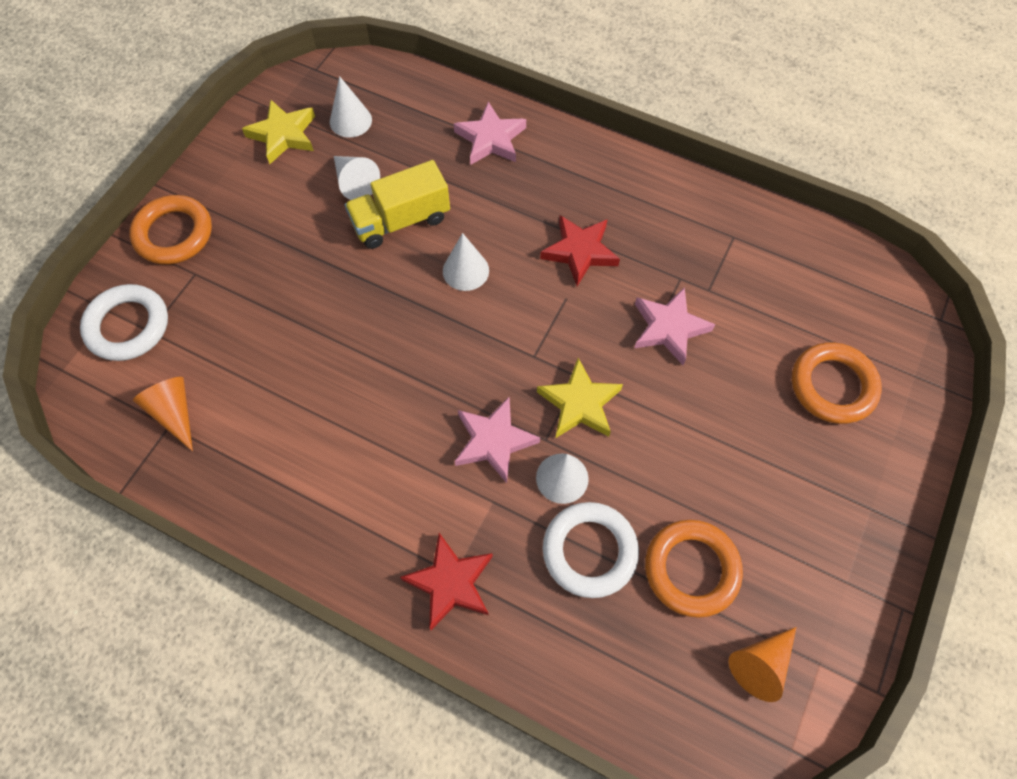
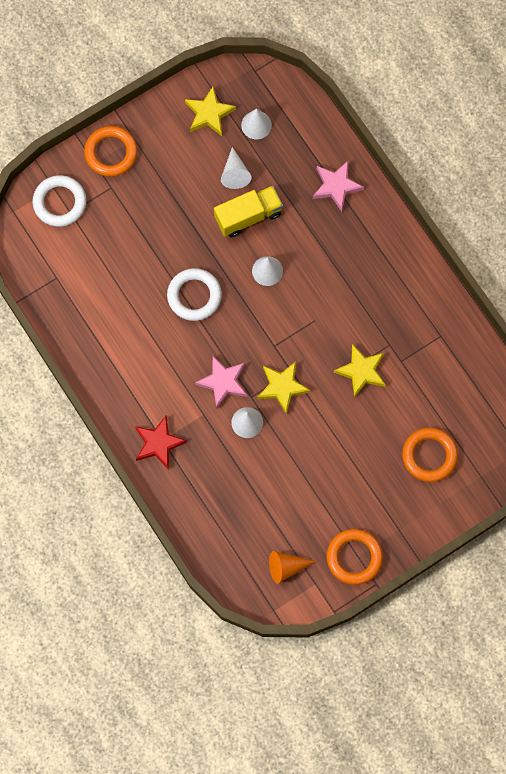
camera: 30 degrees right, 10 degrees up
(174, 412) = (62, 271): orange cone -> none
(401, 221) = (248, 216): yellow truck -> yellow truck turned 150 degrees clockwise
(580, 251) = (341, 295): red star -> none
(589, 551) = (237, 467): white ring -> white ring (194, 296)
(669, 328) = (361, 371): pink star -> yellow star
(691, 569) = (283, 505): orange ring -> orange ring (354, 557)

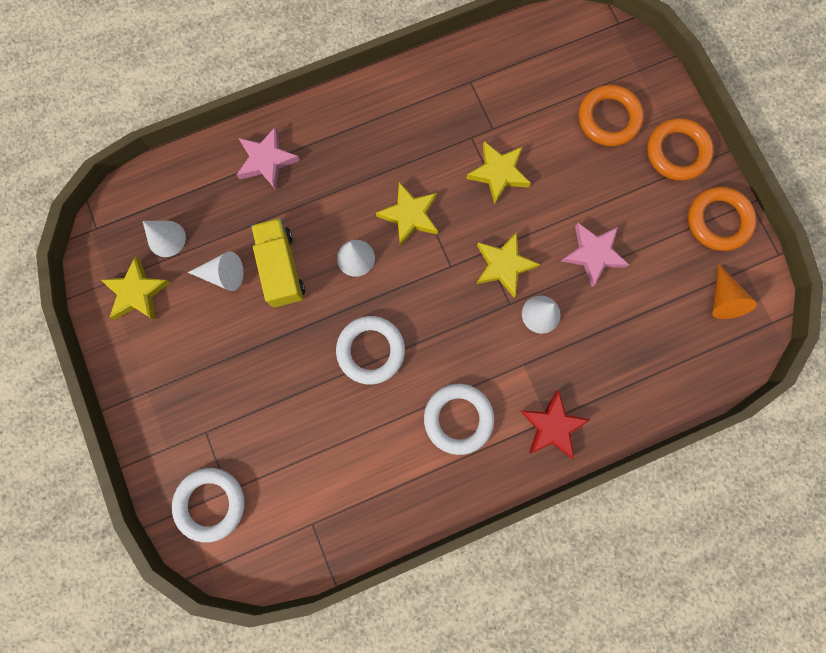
camera: 80 degrees left, 5 degrees up
(111, 153) = (159, 424): orange ring -> orange ring (677, 152)
(152, 371) = (458, 418): none -> white ring
(223, 382) = (486, 334): pink star -> pink star (593, 254)
(310, 306) = (409, 216): none -> yellow star

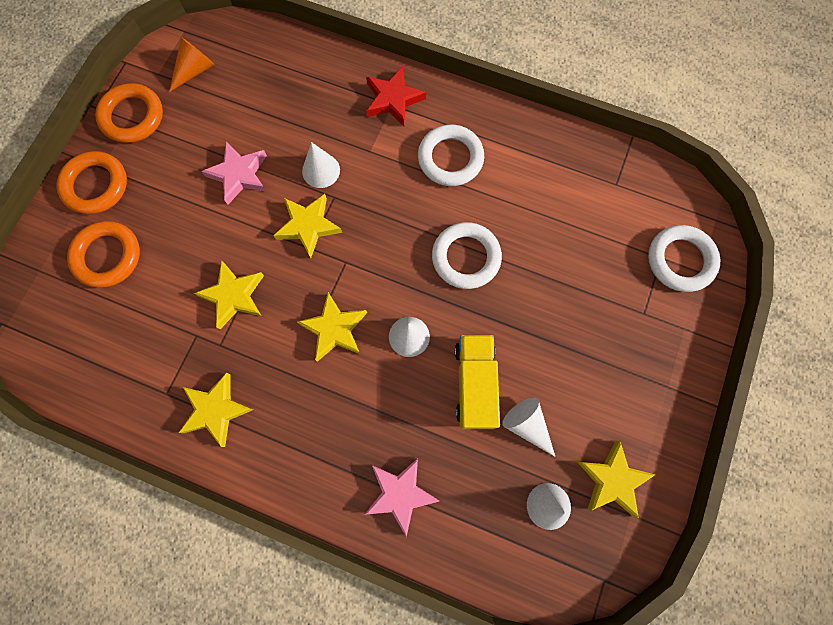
camera: 135 degrees left, 5 degrees down
(281, 268) = (474, 384): yellow truck -> yellow truck turned 150 degrees clockwise
(429, 101) = (216, 410): none -> yellow star

